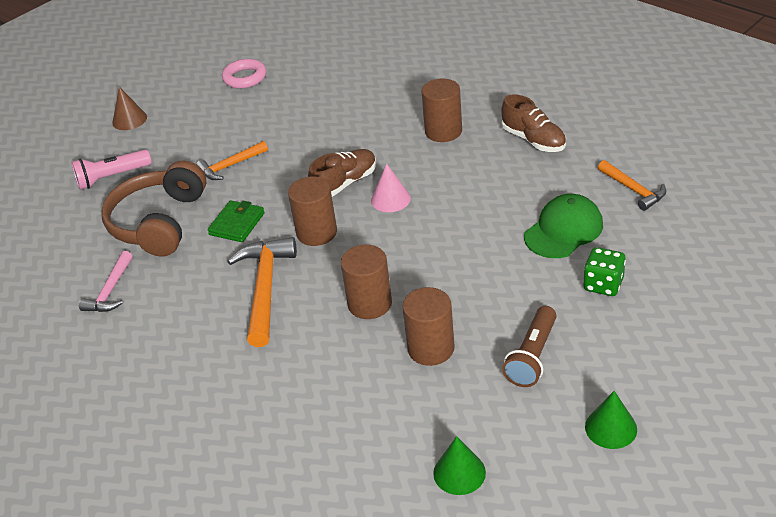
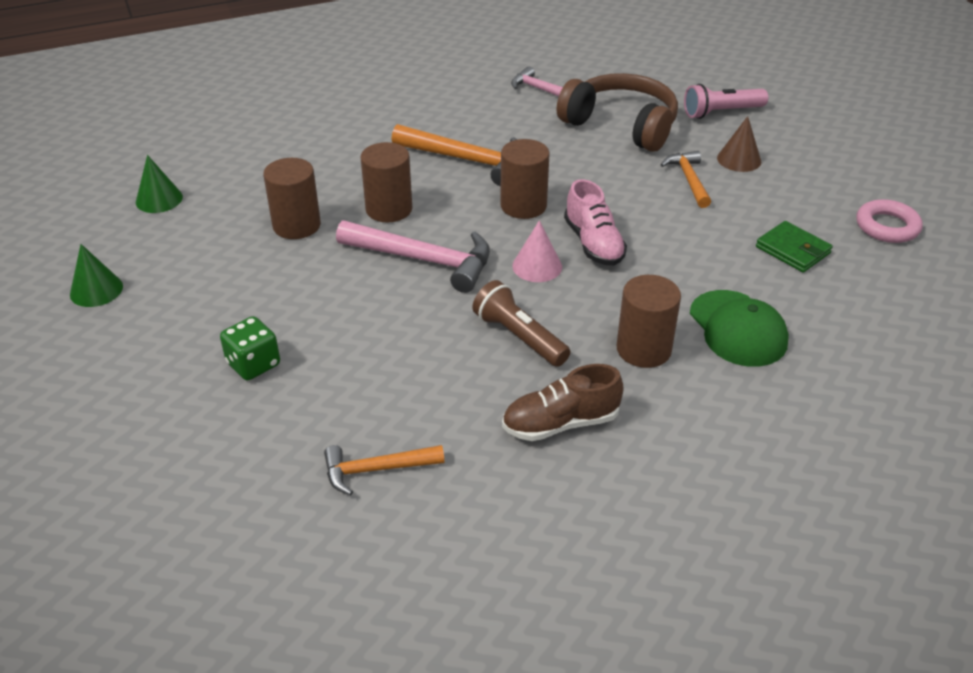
camera: 110 degrees right, 0 degrees up
(112, 177) = (721, 112): pink flashlight -> pink flashlight turned 105 degrees counterclockwise
(129, 120) = (832, 136): brown cone -> brown cone (739, 159)
(237, 224) = (580, 164): green wallet -> green wallet (793, 250)
(345, 183) = (593, 244): brown shoe -> pink shoe
(424, 255) = (424, 260): none -> pink hammer
(532, 356) = (220, 278): brown flashlight -> brown flashlight (519, 337)
(563, 230) = (364, 373): green cap -> green cap (738, 329)

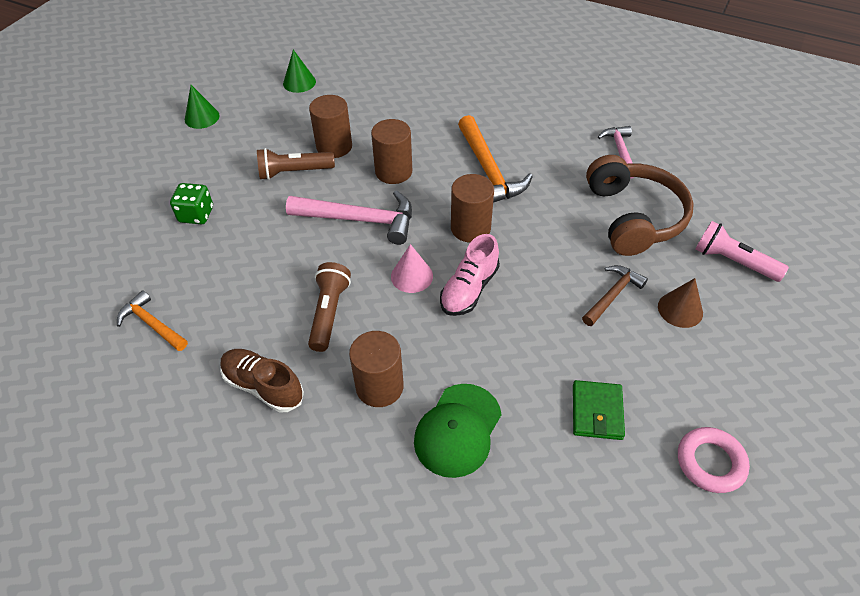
camera: 50 degrees right, 10 degrees up
(293, 268) = (294, 172): none -> brown flashlight
(424, 260) = (360, 220): pink hammer -> pink hammer turned 60 degrees counterclockwise
(688, 180) = (612, 295): orange hammer -> brown hammer

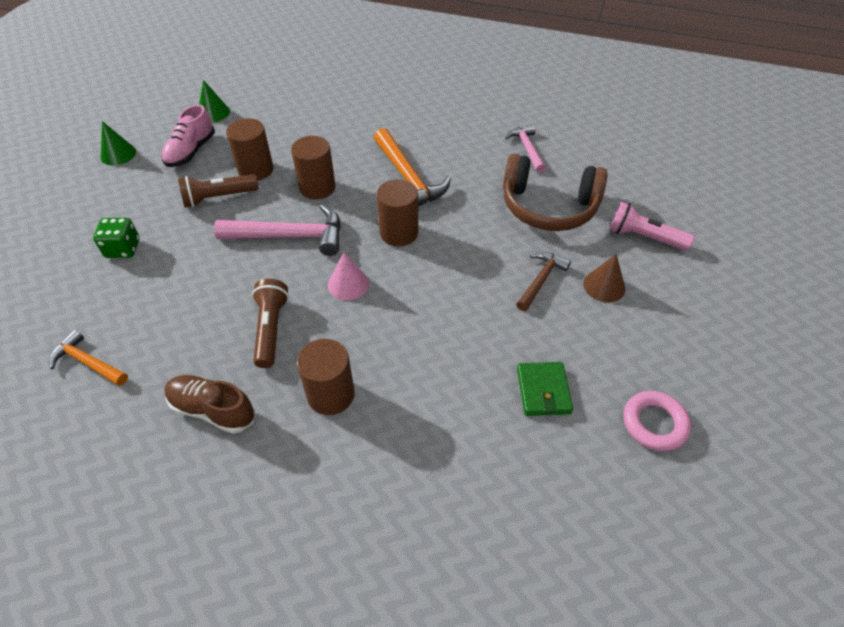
camera: 10 degrees left, 0 degrees up
(458, 430) = (413, 426): green cap -> none
(469, 289) = (405, 290): pink shoe -> pink shoe (191, 151)
(633, 217) = (548, 207): brown headphones -> brown headphones turned 120 degrees clockwise

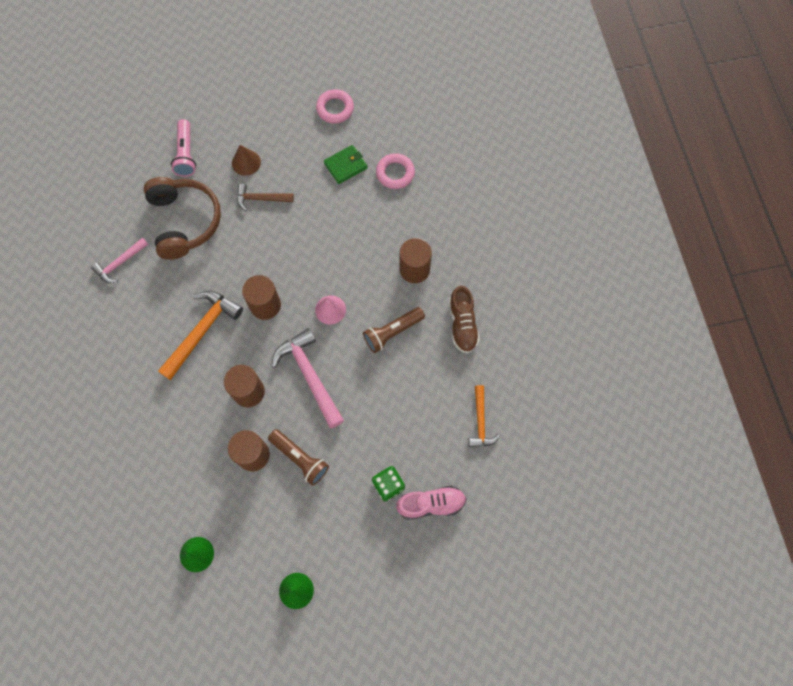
camera: 120 degrees left, 20 degrees up
(191, 151) = (259, 528): pink shoe -> pink shoe (431, 504)
(496, 448) = (395, 173): none -> pink ring

